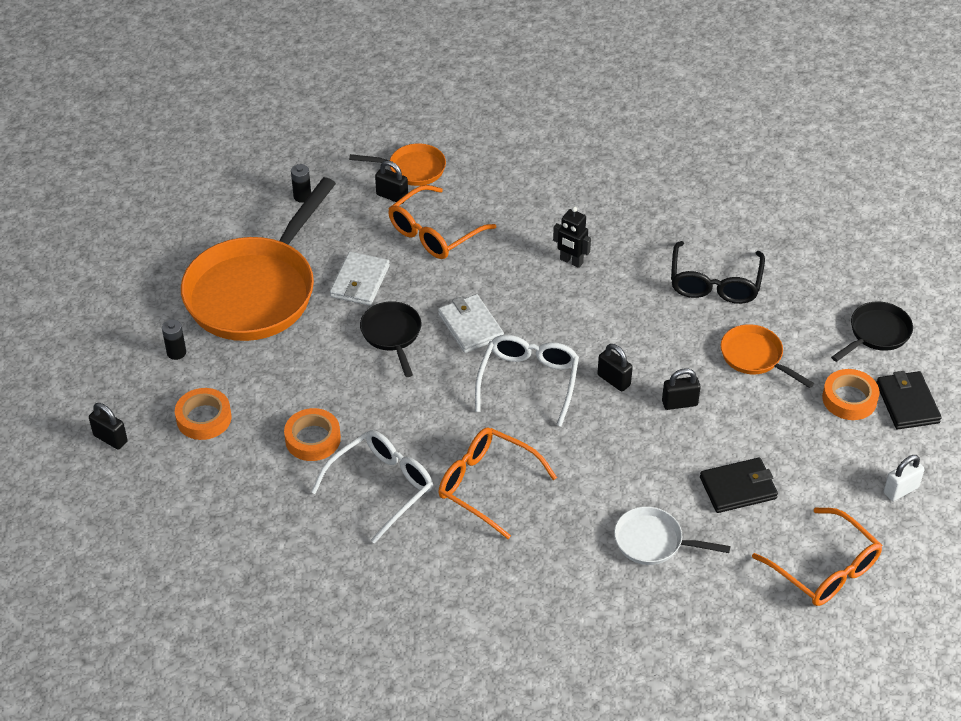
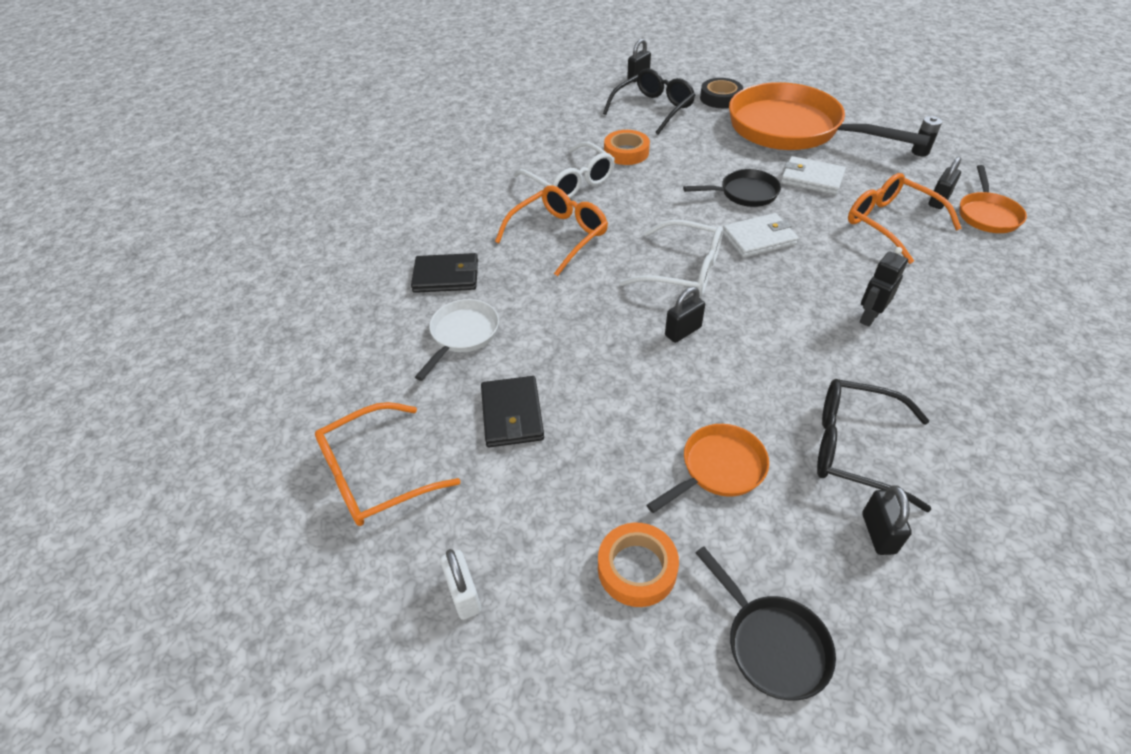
camera: 100 degrees right, 0 degrees up
(176, 352) = (720, 98): black battery -> black tape
(204, 418) = (653, 109): orange tape -> black glasses
(679, 403) = (645, 381): black padlock -> black padlock (878, 533)
(907, 403) = (622, 651): black wallet -> black wallet (446, 276)

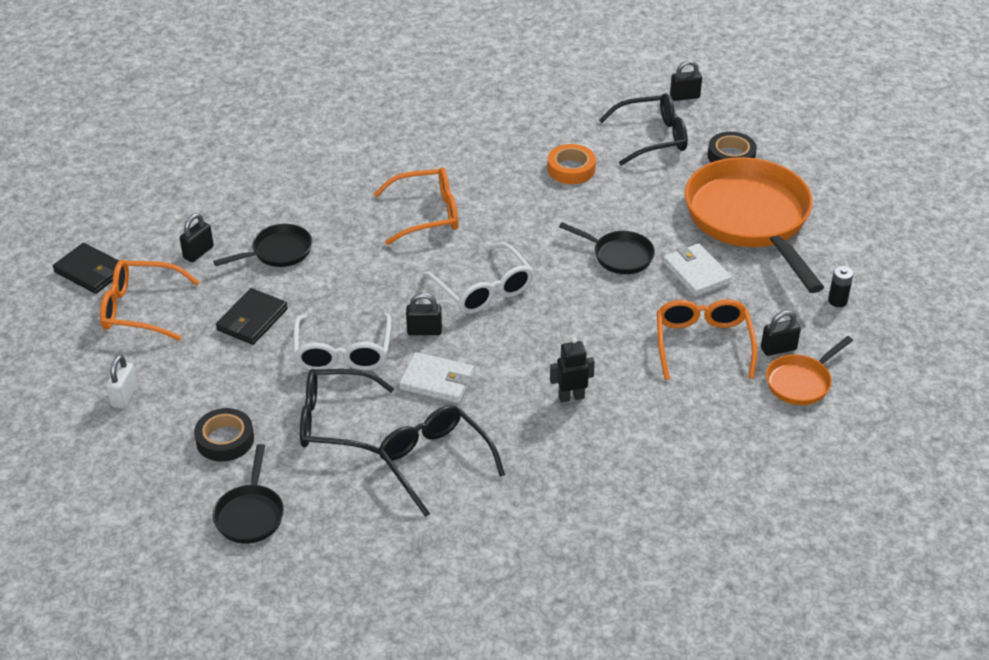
camera: 35 degrees right, 5 degrees down
(446, 276) = (312, 204): black wallet -> black wallet (90, 271)
(462, 335) = (278, 252): white pan -> black pan
(570, 182) = (491, 173): white glasses -> white glasses (343, 353)
(637, 568) = (225, 440): orange tape -> black tape
(718, 468) = (335, 421): orange pan -> black glasses
(759, 238) = (575, 297): white wallet -> white wallet (437, 381)
(878, 533) = (381, 508): black padlock -> black padlock (198, 252)

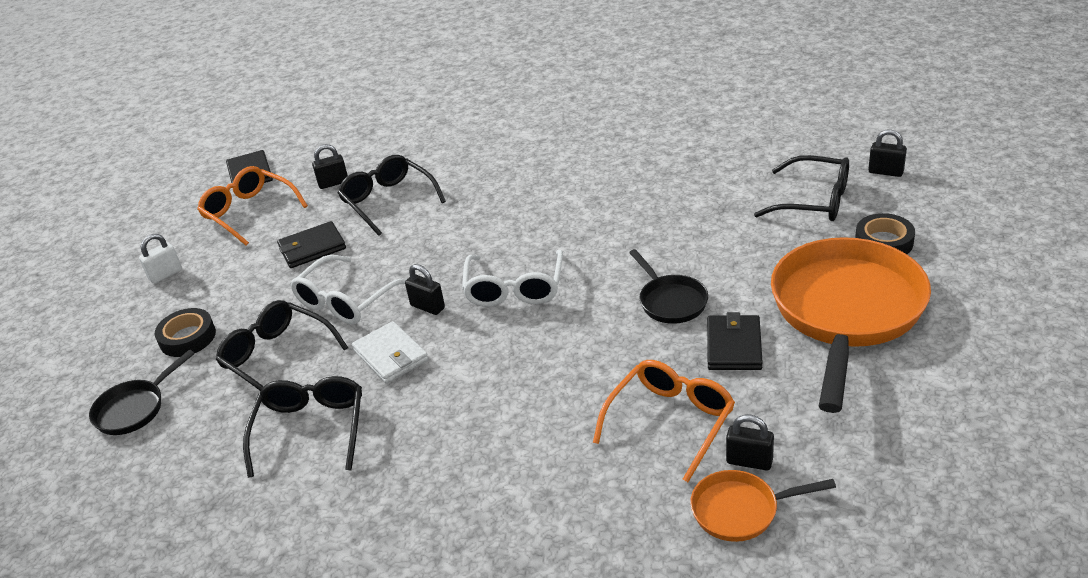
camera: 40 degrees right, 5 degrees down
(278, 252) = (388, 201): black pan -> black glasses
(427, 214) = (534, 207): orange glasses -> none
(571, 169) = (703, 206): orange tape -> none
(571, 397) = (488, 421): black robot -> none
(696, 273) = (733, 346): white wallet -> black wallet
(837, 301) = (870, 435): black battery -> none

